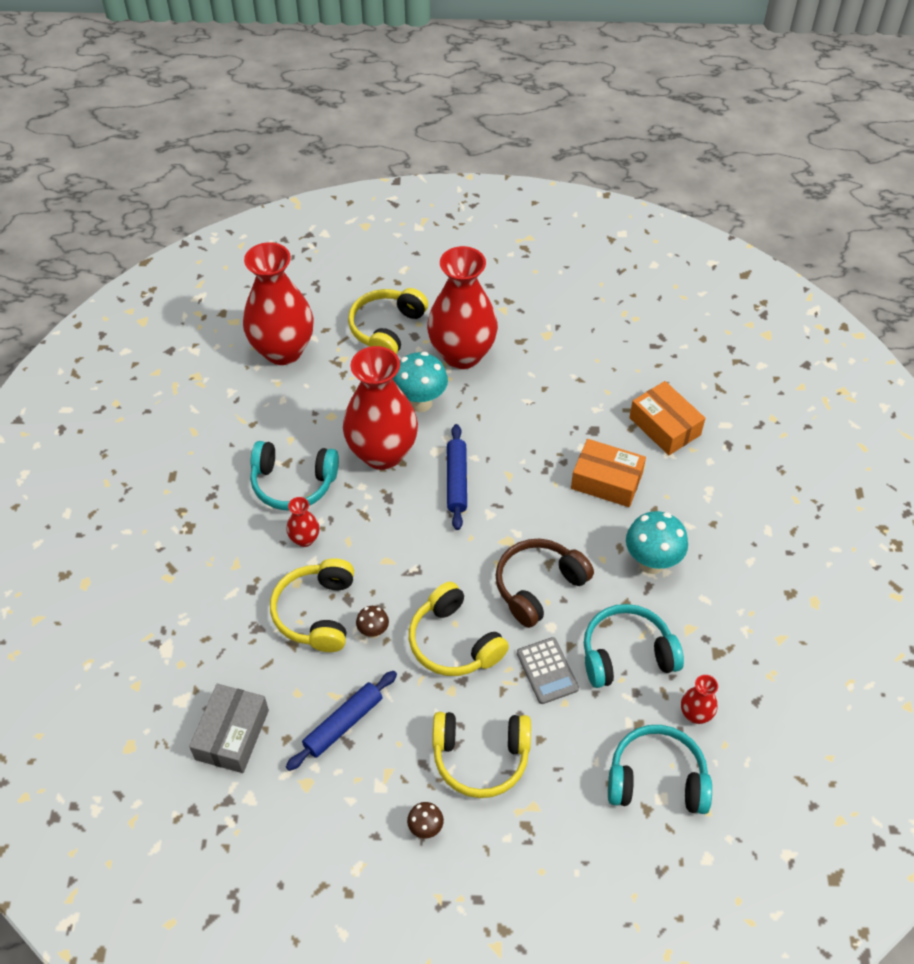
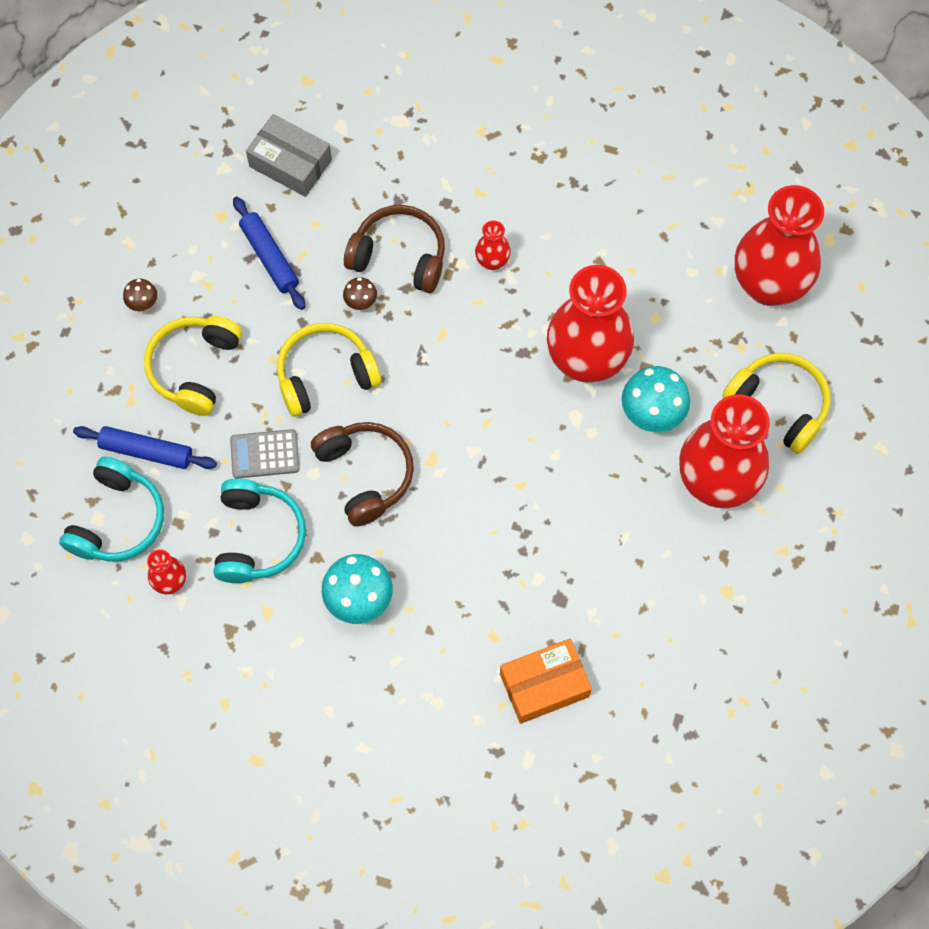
camera: 105 degrees right, 15 degrees up
(293, 483) = (569, 263): turquoise headphones -> none
(317, 613) = (399, 257): yellow headphones -> brown headphones
(457, 481) = (527, 428): blue rolling pin -> blue rolling pin (146, 451)
(606, 481) = (482, 590): orange box -> none

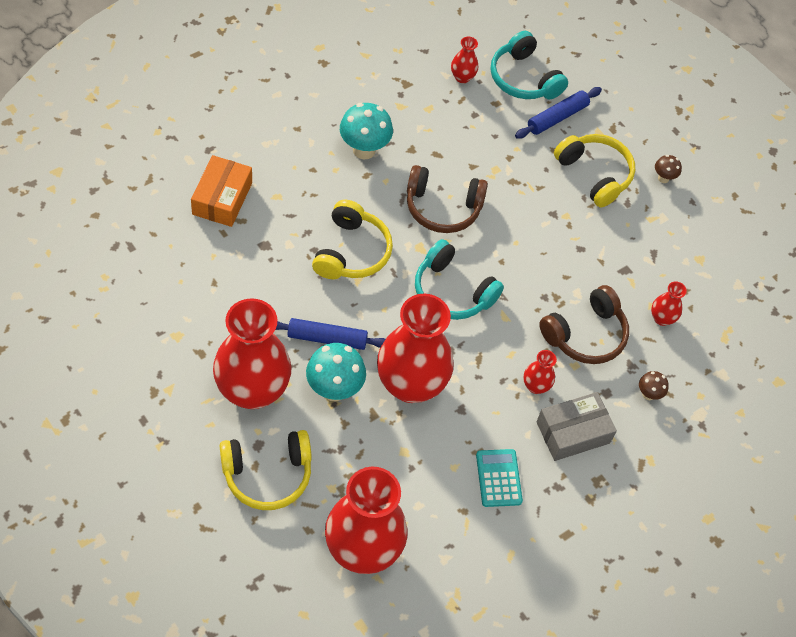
camera: 120 degrees right, 10 degrees down
(257, 537) = (451, 131): turquoise headphones -> turquoise headphones (452, 291)
(265, 454) = (503, 169): grey calculator -> none
(269, 257) = (645, 263): blue rolling pin -> blue rolling pin (327, 338)
(290, 163) = (713, 324): grey box -> grey box (573, 432)
(322, 207) = (661, 318): none -> red vase
(325, 375) = (530, 234): yellow headphones -> yellow headphones (351, 252)
(361, 303) = (567, 288): brown mushroom -> brown mushroom (648, 394)
(609, 230) = (498, 478): none -> turquoise calculator

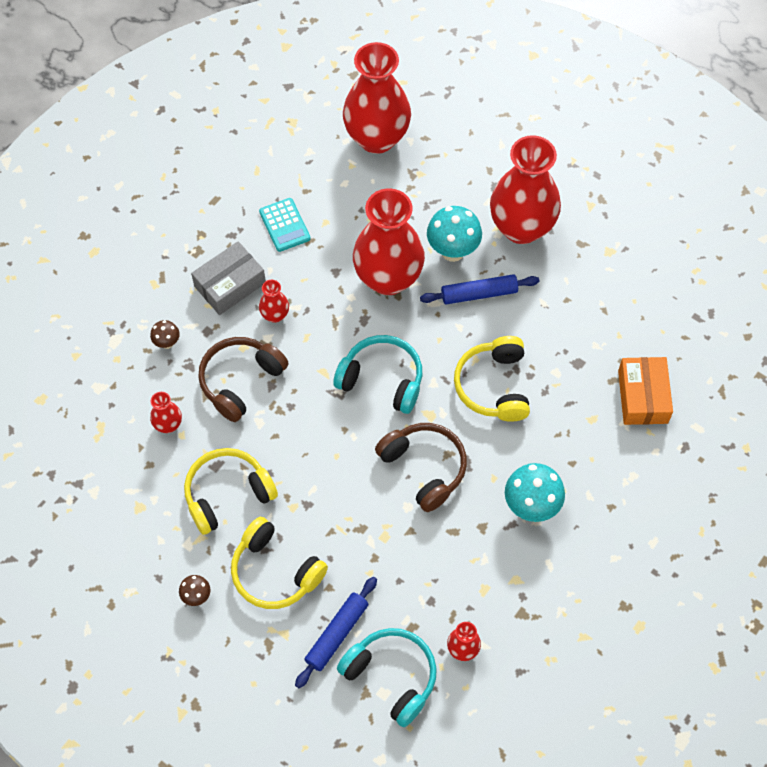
camera: 170 degrees right, 5 degrees up
(267, 474) = (476, 167): yellow headphones -> yellow headphones (227, 494)
(442, 207) = (424, 468): brown headphones -> brown headphones turned 60 degrees clockwise

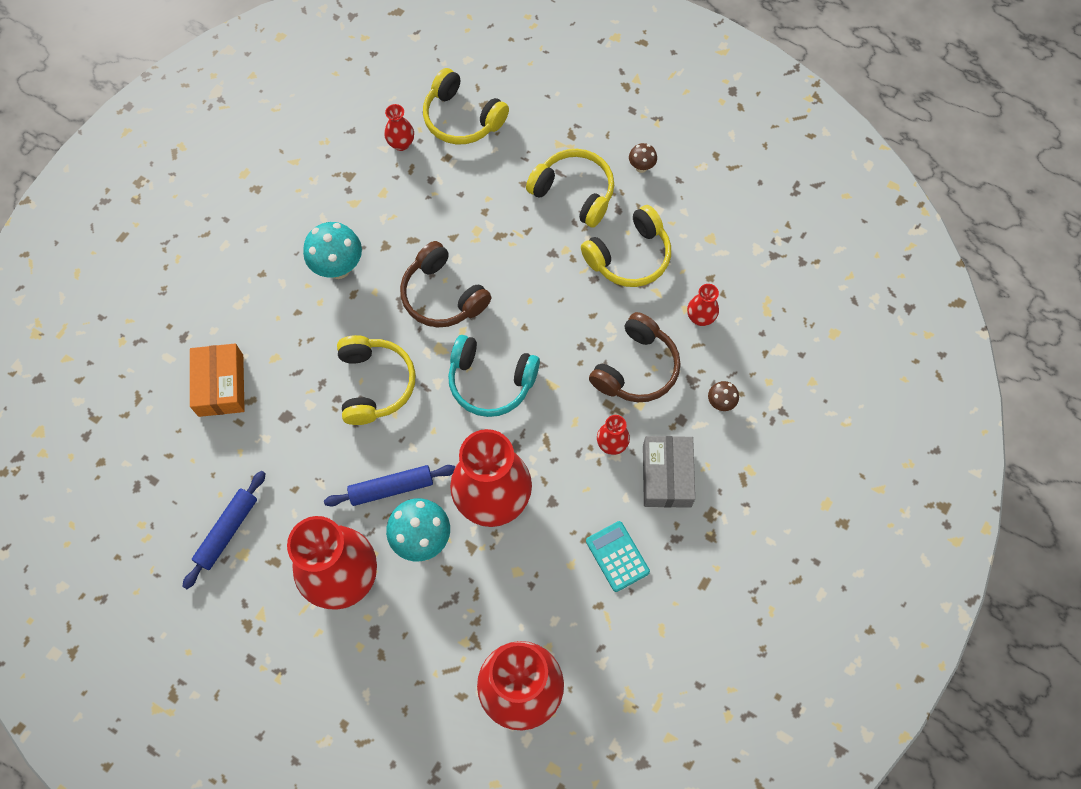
camera: 175 degrees right, 5 degrees up
(230, 284) = (666, 476): grey box -> grey box turned 45 degrees counterclockwise
(337, 634) = (512, 147): blue rolling pin -> blue rolling pin (227, 531)
(391, 677) = (462, 118): turquoise headphones -> yellow headphones

